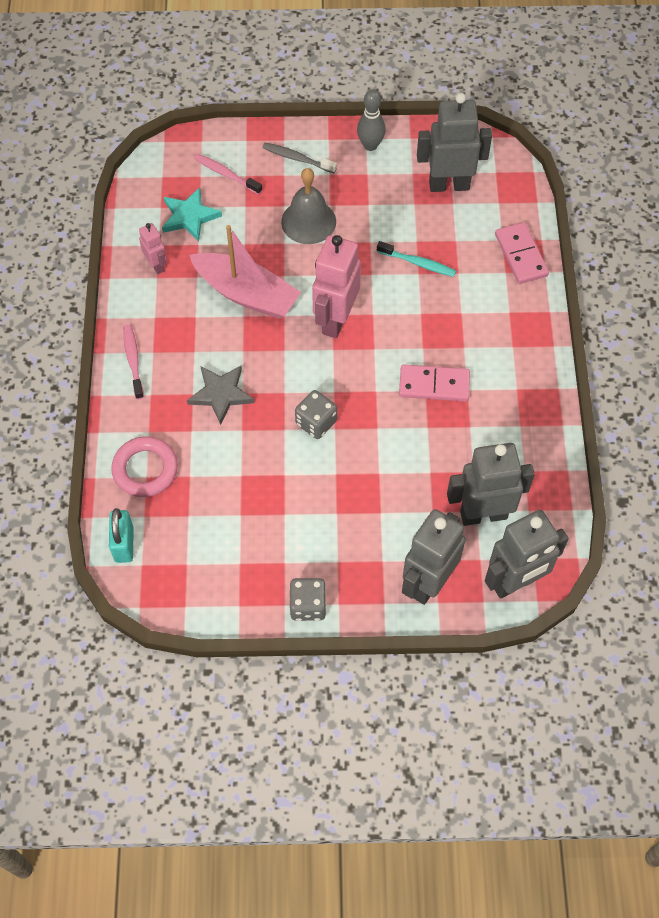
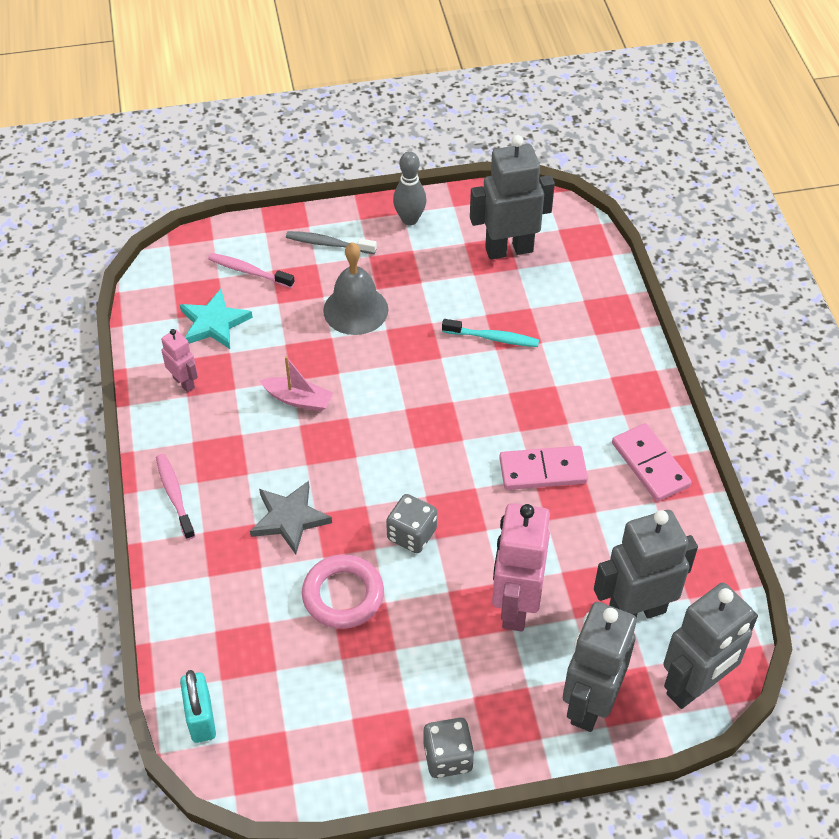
camera: 10 degrees left, 10 degrees down
(145, 469) = (212, 622): pink ring -> pink ring (343, 595)
(246, 294) = (298, 399): pink boat -> pink boat, size x0.52
(335, 320) = (410, 414): pink robot -> pink robot (515, 606)
(520, 255) = (608, 313): pink domino -> pink domino (650, 465)

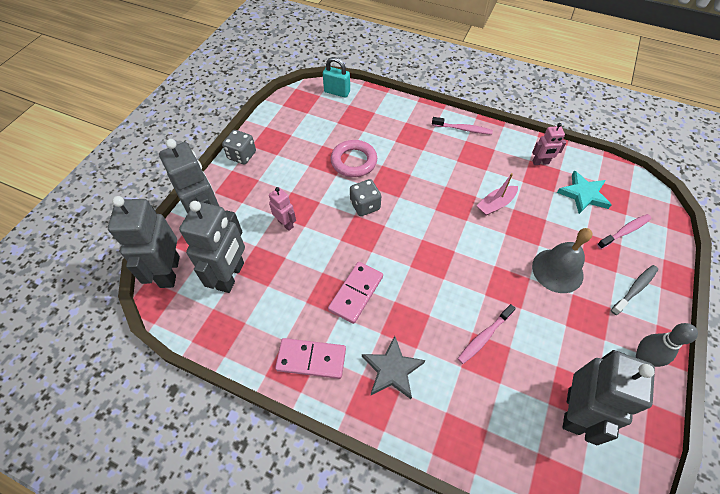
camera: 125 degrees right, 5 degrees up
(289, 518) = (415, 163): grey star -> grey star (392, 370)
(493, 338) = (484, 337): turquoise toothbrush -> pink toothbrush
(515, 606) = (285, 224): pink robot -> pink robot, size x0.51

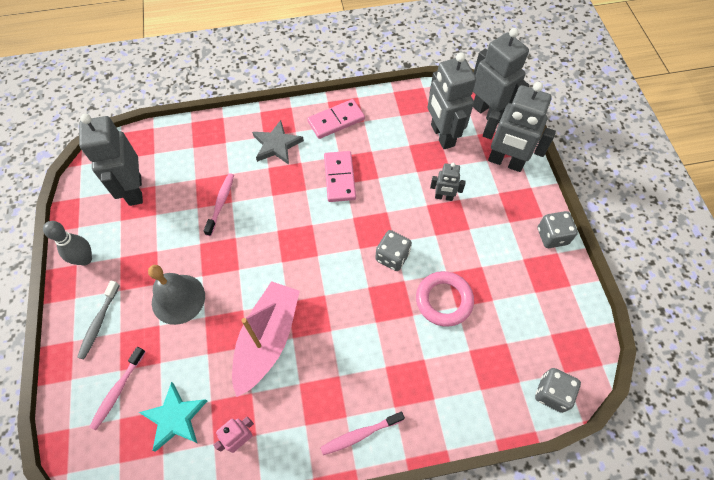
camera: 145 degrees right, 5 degrees up
(285, 224) = (443, 197): pink robot -> grey robot
(337, 92) = (552, 393): turquoise padlock -> grey dice
(495, 204) = (267, 340): pink boat -> pink boat, size x1.91

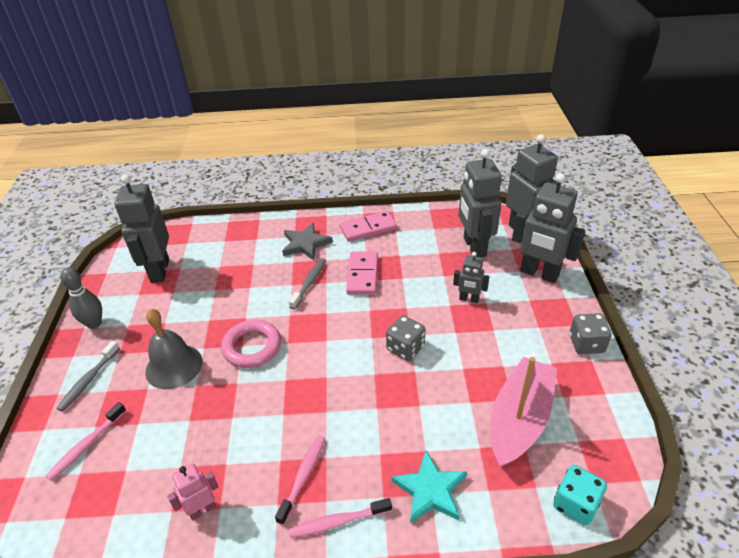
camera: 10 degrees right, 20 degrees down
(175, 418) = (137, 479): turquoise star -> turquoise star (430, 490)
(221, 203) = (239, 287): pink toothbrush -> pink toothbrush (303, 476)
(267, 340) = (256, 413): pink boat -> pink boat (519, 419)
(289, 192) = (309, 283): none -> grey toothbrush
(444, 300) = (456, 394): pink ring -> pink ring (252, 347)
(552, 393) = (575, 504): grey dice -> turquoise dice

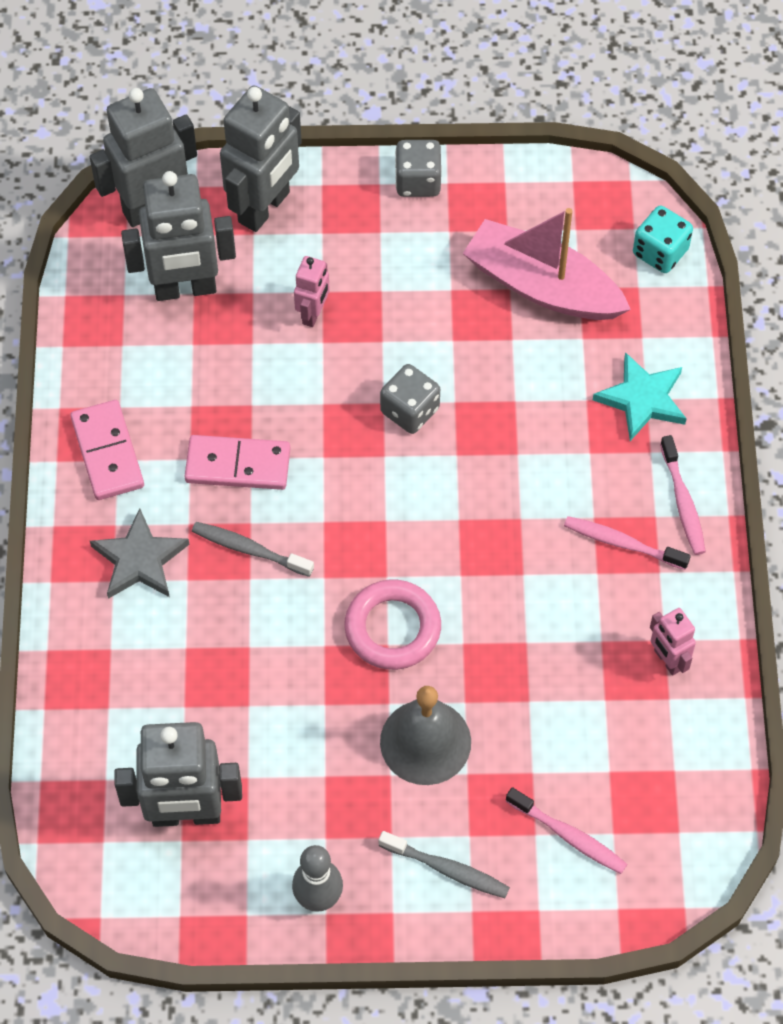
camera: 90 degrees left, 20 degrees up
(469, 299) = (313, 314): grey robot -> pink robot

